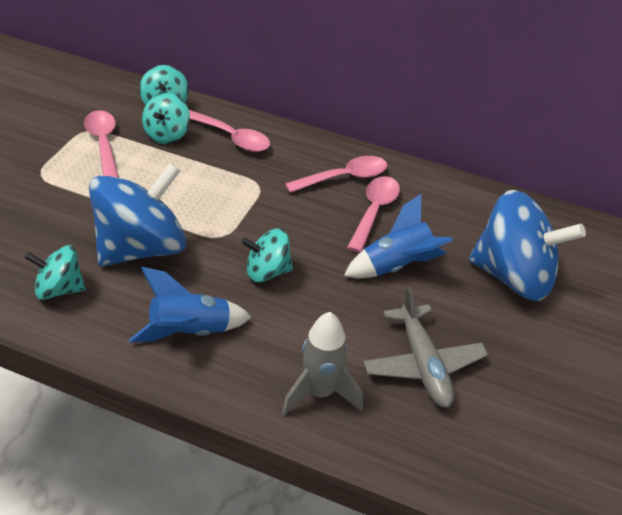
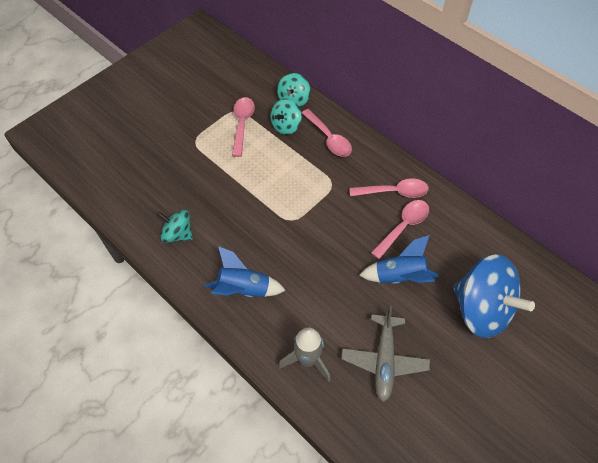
camera: 25 degrees right, 15 degrees up
(141, 248) = (237, 216): blue spinning top -> none
(267, 272) = (310, 256): turquoise spinning top -> none

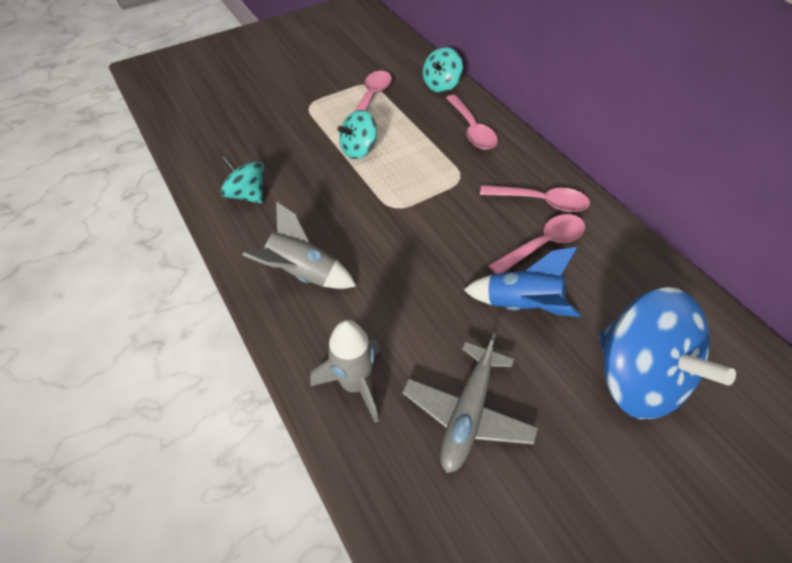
camera: 15 degrees right, 5 degrees down
(243, 289) = (302, 273): blue rocket -> grey rocket
(286, 126) = (423, 108): turquoise spinning top -> turquoise spinning top (359, 149)

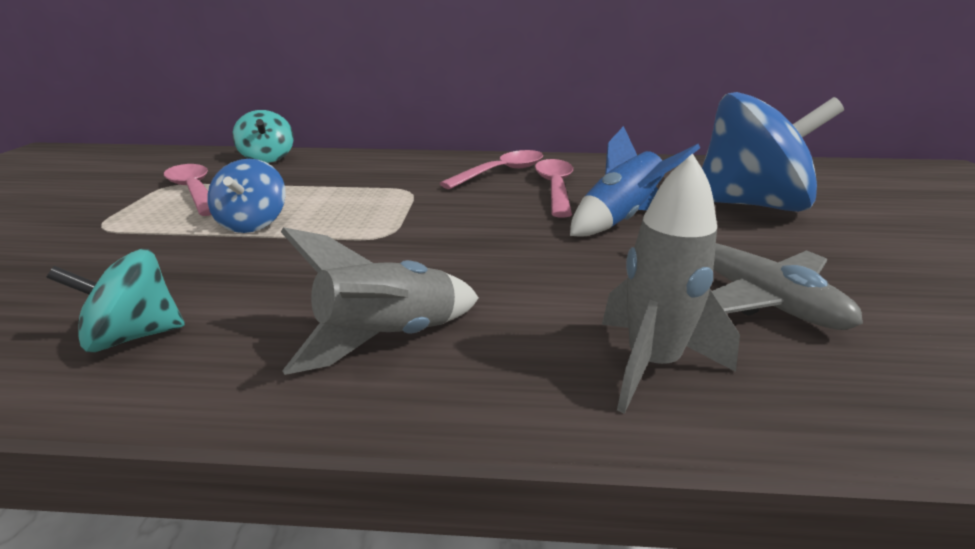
camera: 55 degrees left, 25 degrees down
(359, 149) = (253, 223): turquoise spinning top -> blue spinning top
(472, 129) = (357, 166): pink spoon -> none

